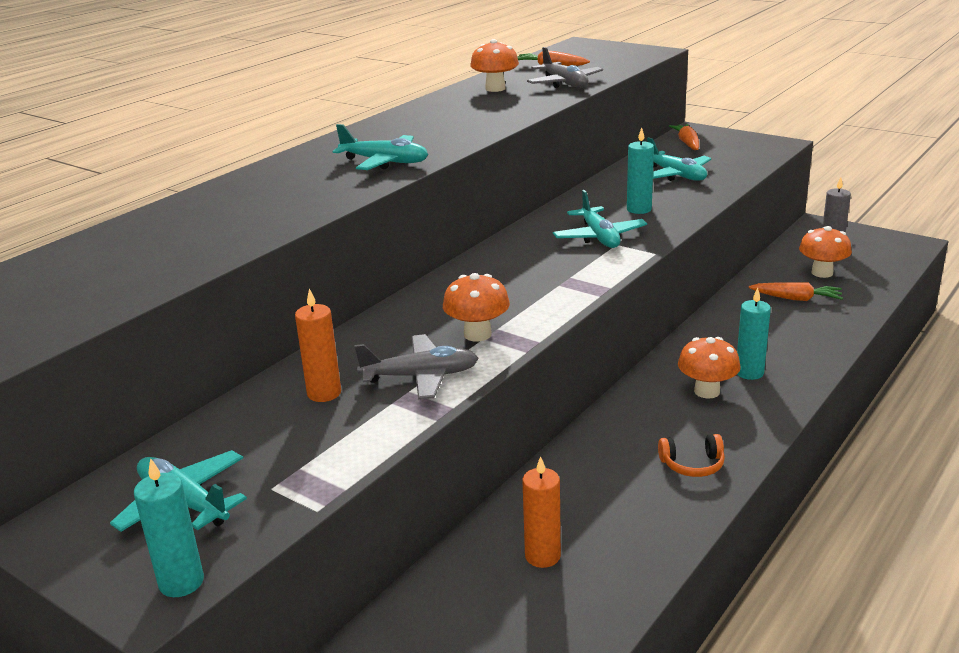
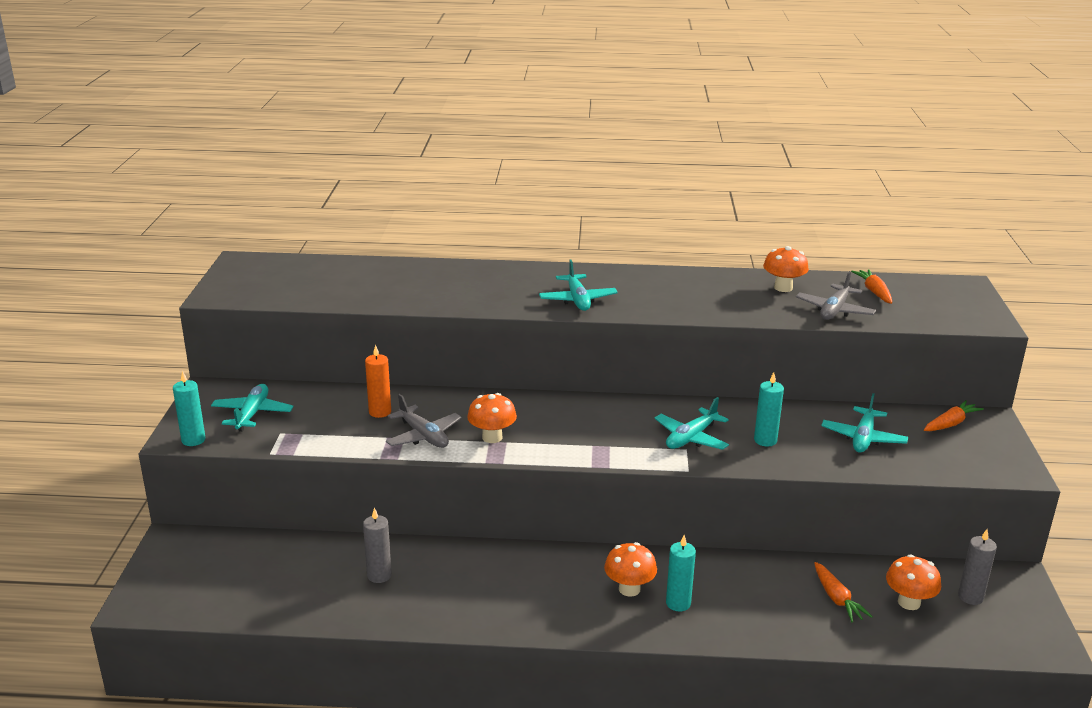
camera: 55 degrees right, 0 degrees up
(542, 556) = (379, 575): orange candle -> grey candle
(692, 465) = (524, 608): orange headphones -> none

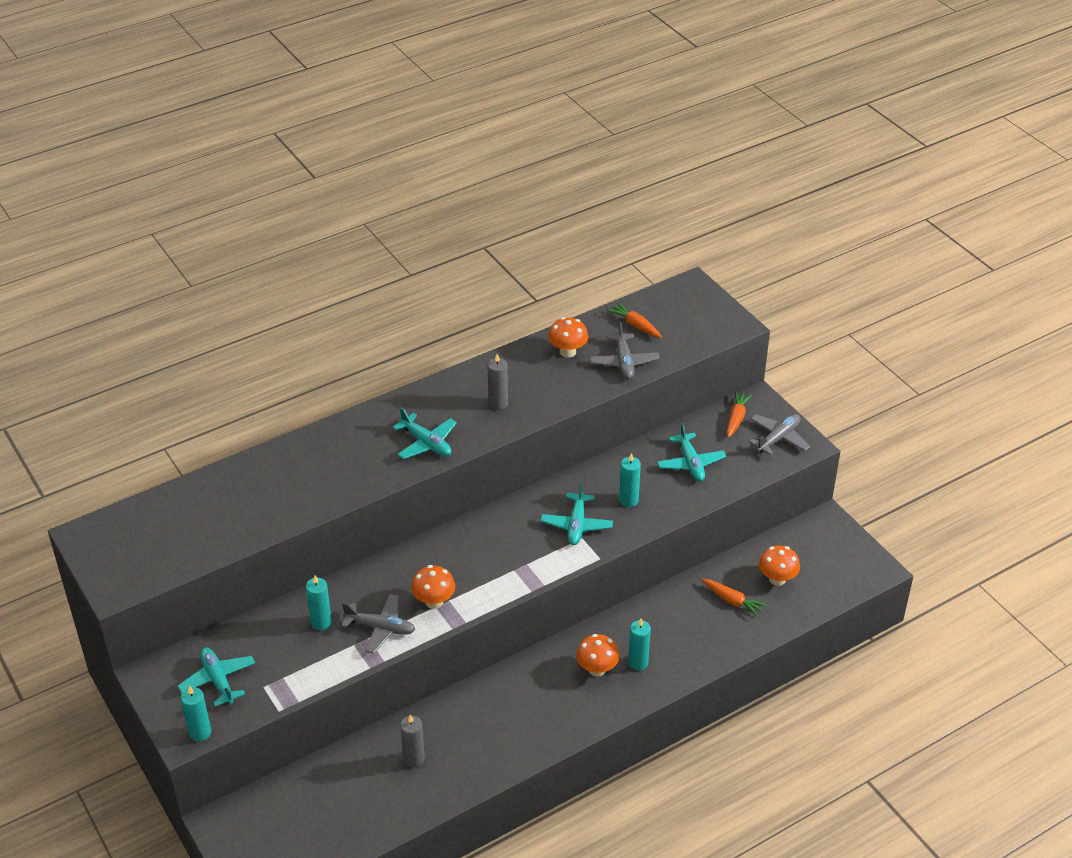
camera: 35 degrees left, 15 degrees up
(380, 412) = (321, 622): orange candle -> turquoise candle
(970, 597) = (809, 553): grey candle -> grey candle (498, 403)
(987, 455) = (778, 438): none -> grey plane

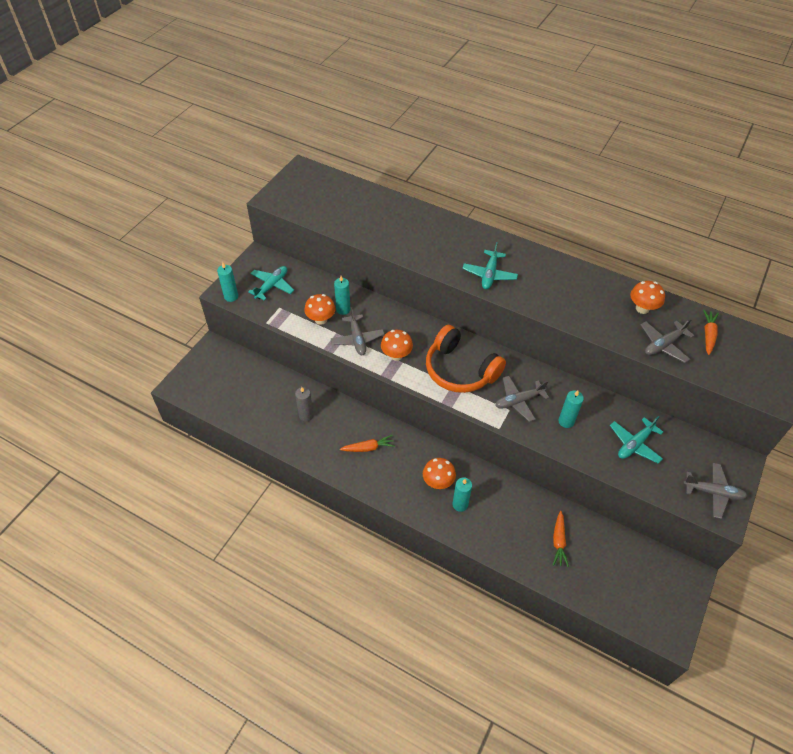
camera: 60 degrees right, 10 degrees up
(498, 403) = (557, 294): grey candle -> none
(498, 554) = (460, 370): none -> orange headphones
(576, 525) = (519, 401): turquoise plane -> grey plane
(736, 418) = (707, 454): orange carrot -> orange carrot (368, 448)
(777, 579) = (603, 563): orange mushroom -> orange mushroom (321, 319)

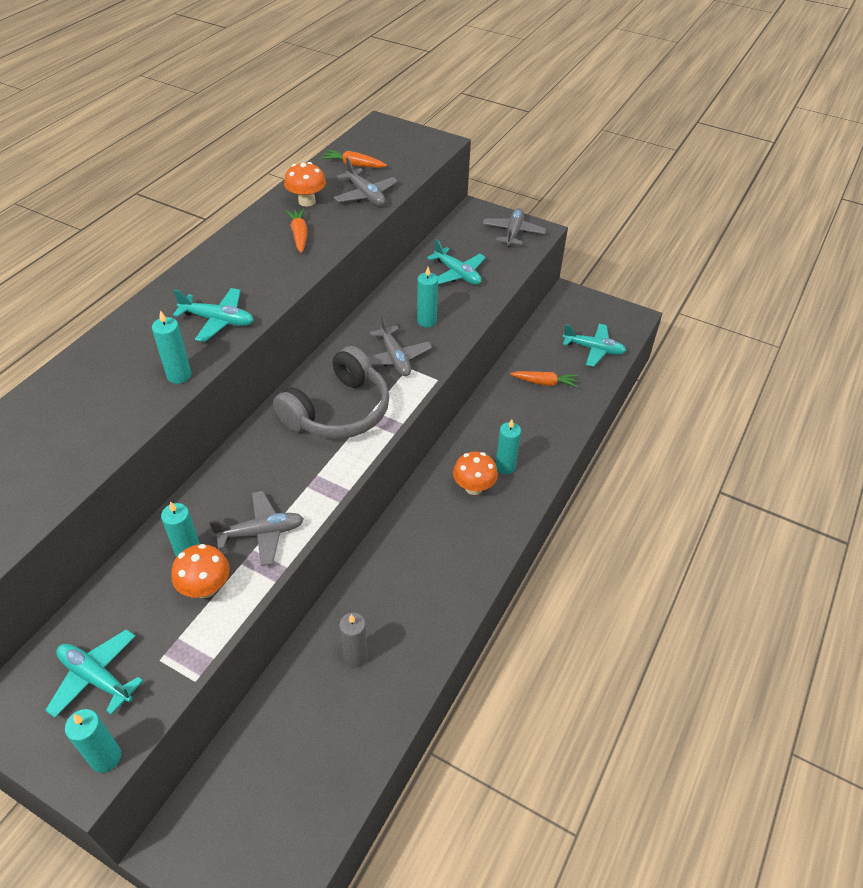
camera: 90 degrees left, 5 degrees down
(368, 448) = (419, 567): orange carrot -> orange carrot (299, 235)
(396, 355) = (302, 482): orange mushroom -> none
(436, 263) = (179, 375): none -> turquoise candle
(460, 370) = (338, 411): orange headphones -> grey headphones
(612, 589) = (593, 349): none -> turquoise plane

